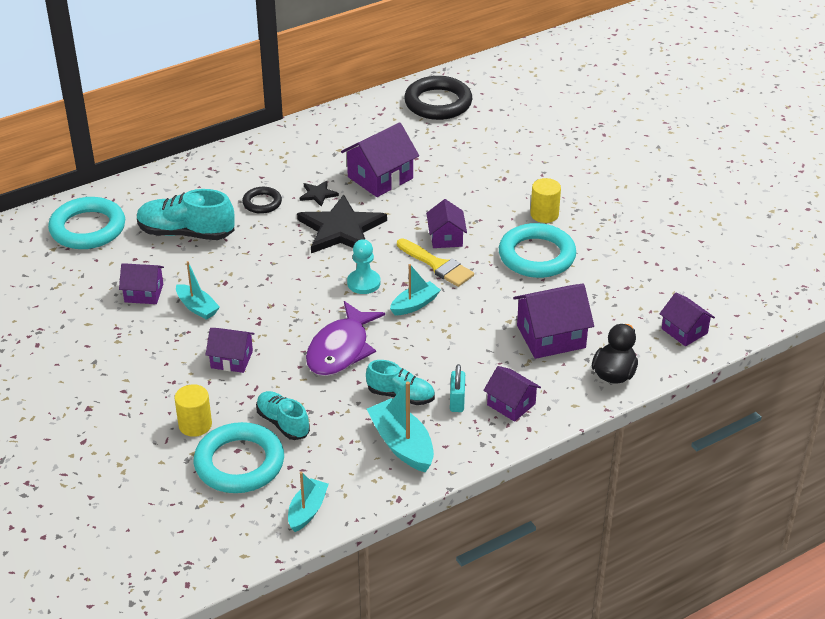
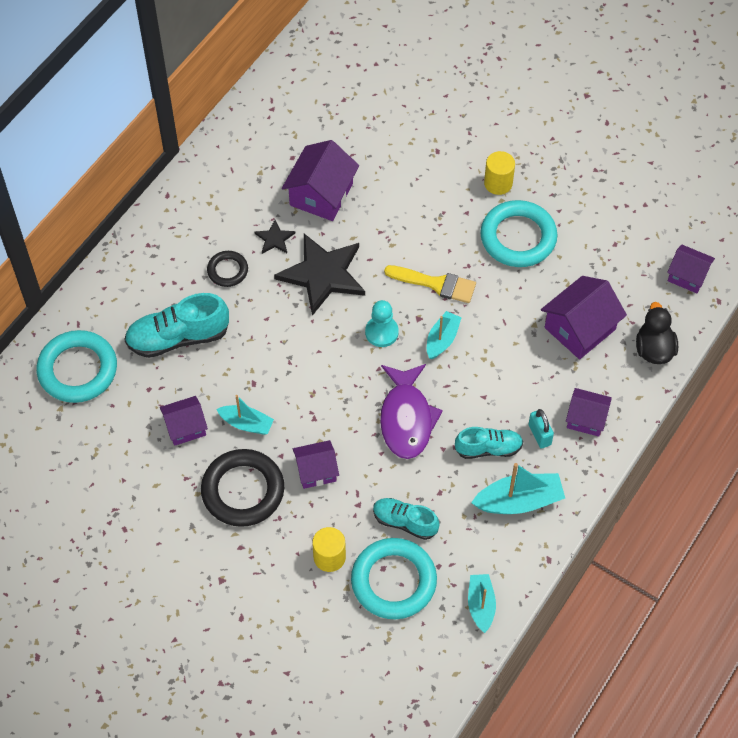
camera: 25 degrees left, 20 degrees up
(402, 444) = (519, 501): turquoise boat -> turquoise boat turned 135 degrees clockwise
(438, 103) = (320, 73): black ring -> black ring (243, 491)
(446, 237) = (425, 247): purple house -> none

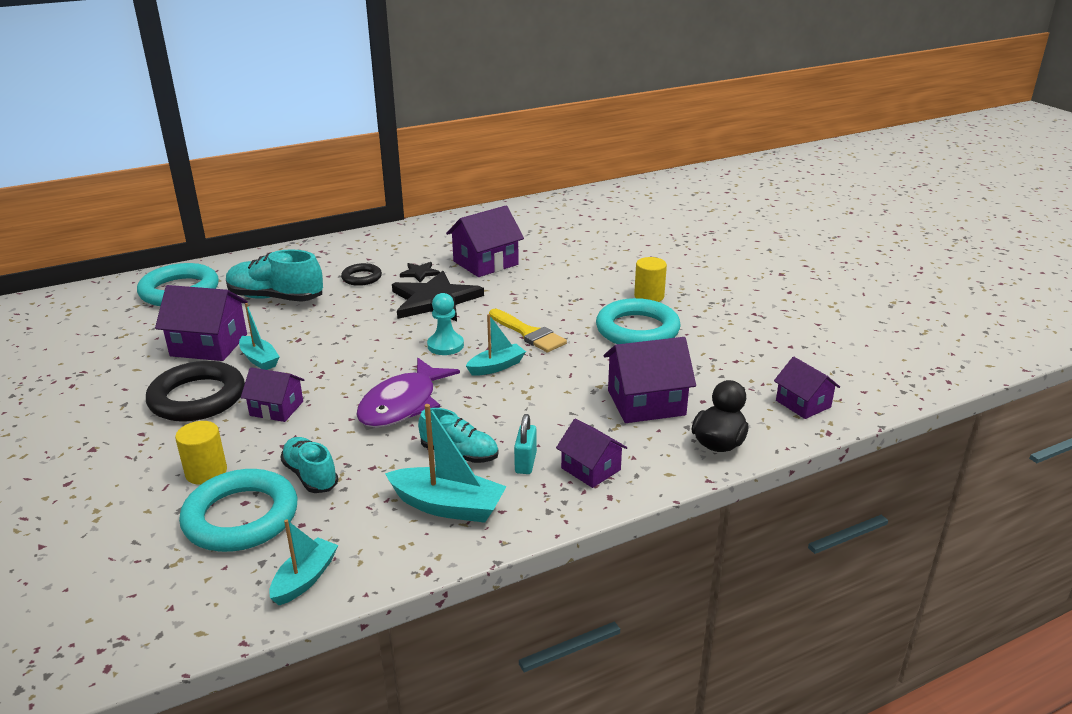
camera: 30 degrees right, 30 degrees down
(185, 427) = (209, 345): purple house -> purple house, size x1.61

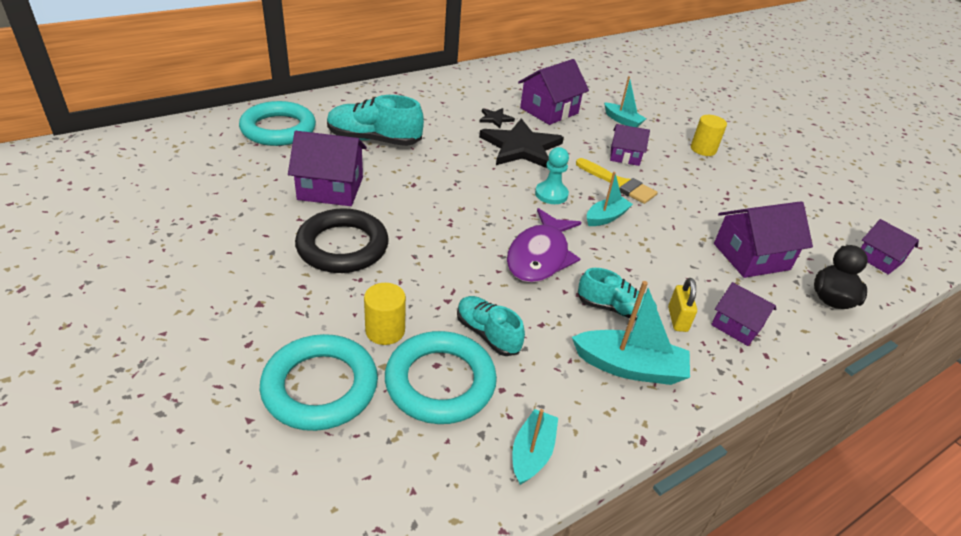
camera: 10 degrees left, 10 degrees up
(259, 359) = (385, 205): turquoise boat -> turquoise boat (622, 121)
(276, 408) = (424, 259): purple house -> purple house (625, 156)
(361, 278) = (445, 121): black ring -> none
(525, 463) = (677, 319): turquoise padlock -> yellow padlock
(637, 330) = (709, 182): turquoise ring -> turquoise ring (320, 387)

